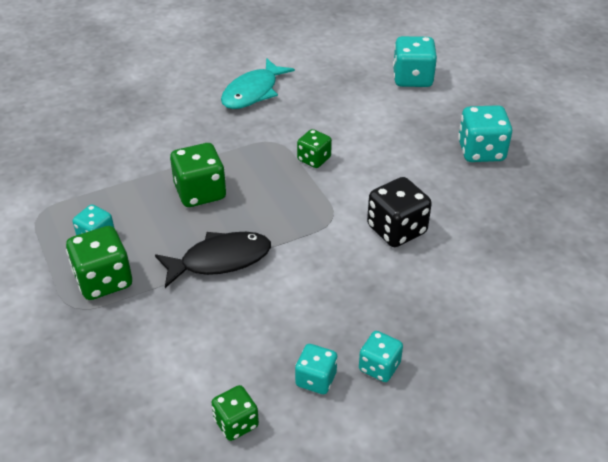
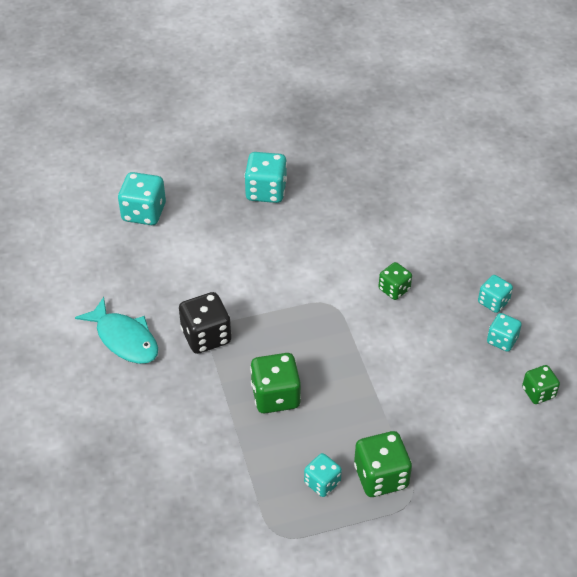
camera: 80 degrees left, 5 degrees up
(220, 260) = (369, 388): black fish -> none
(314, 159) = (247, 305): green dice -> green dice (394, 289)
(396, 230) = (352, 265): black dice -> black dice (206, 336)

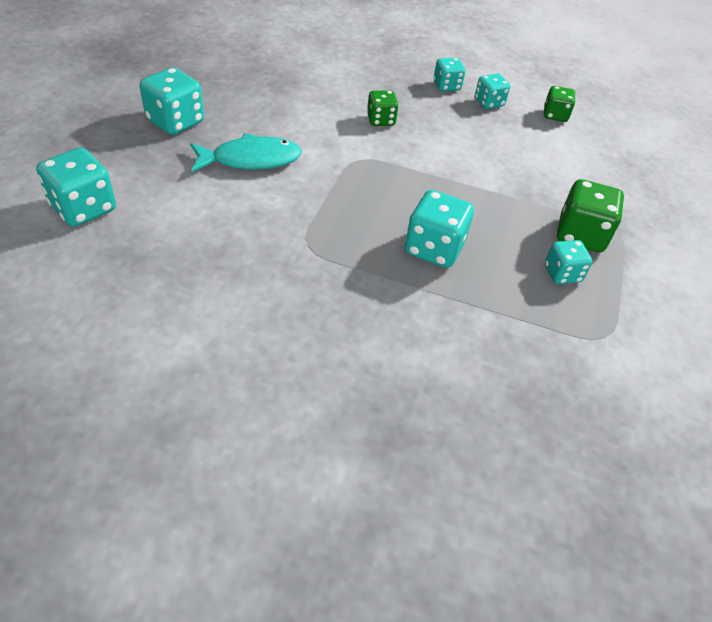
camera: 60 degrees left, 0 degrees up
(124, 339) = (243, 318): turquoise fish -> turquoise fish (251, 160)
(206, 336) = (310, 254): black dice -> none
(275, 396) = (434, 248): green dice -> turquoise dice

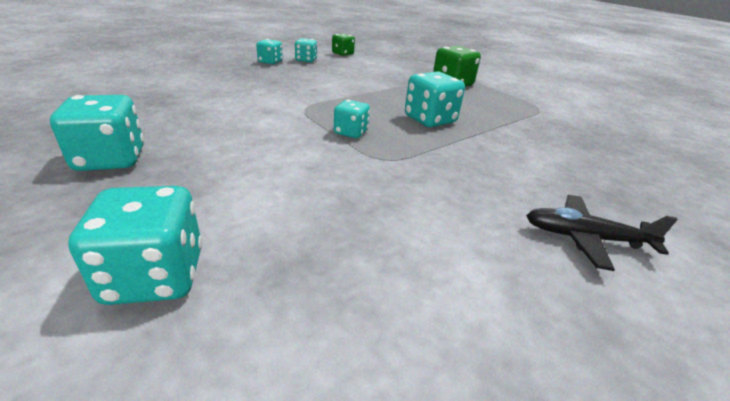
camera: 55 degrees left, 15 degrees down
(251, 160) = (239, 144): turquoise fish -> none
(285, 411) = (585, 238): none -> black plane
(381, 120) = (272, 87): green dice -> none
(562, 274) = (481, 98): turquoise dice -> turquoise dice (351, 132)

